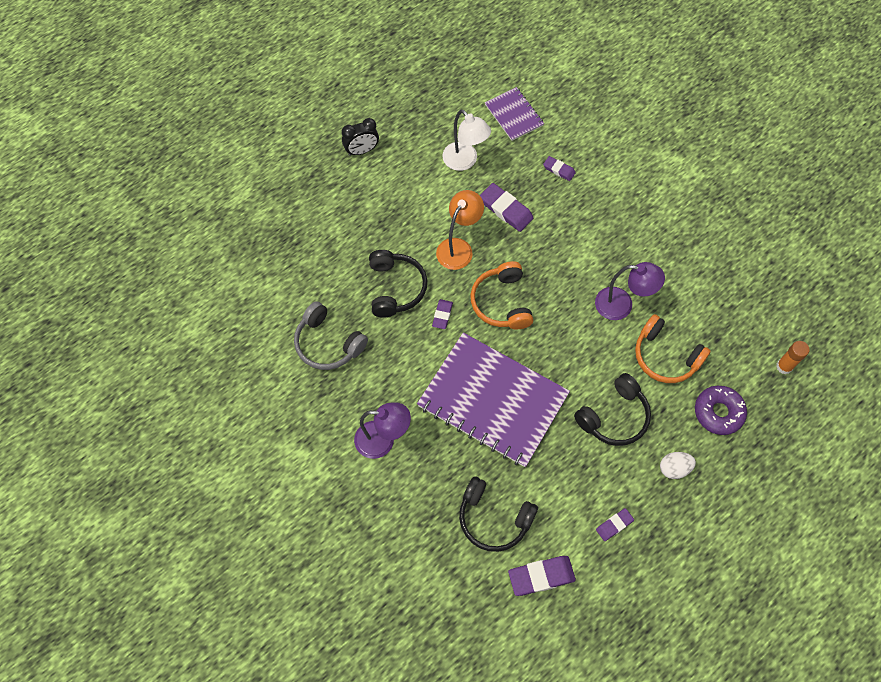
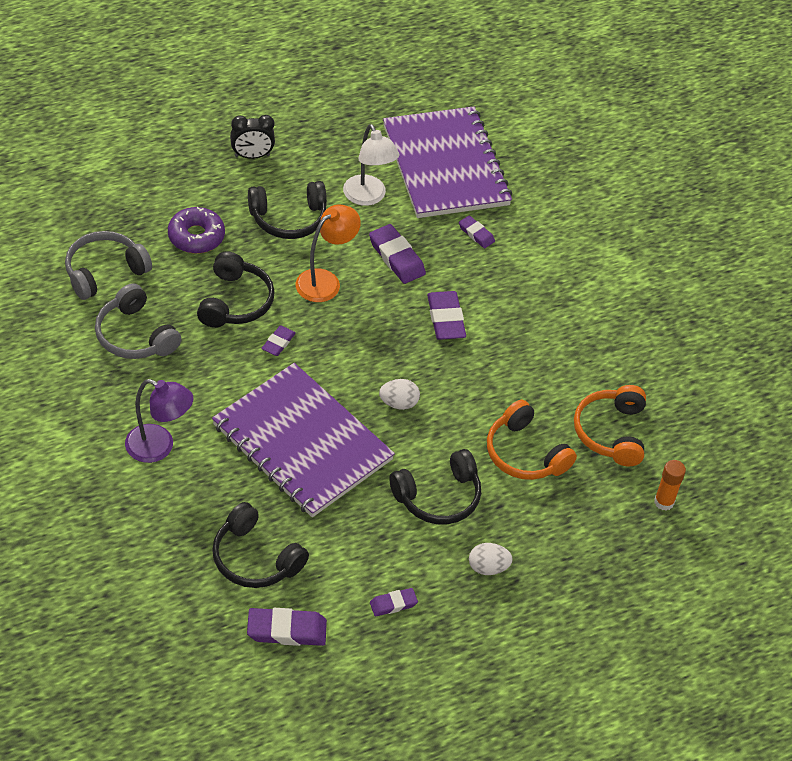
camera: 10 degrees right, 15 degrees down
(283, 292) = (104, 272): none -> grey headphones
(410, 199) = (288, 218): none -> black headphones
(502, 302) = (353, 348): orange headphones -> orange headphones (611, 432)
(514, 115) = (445, 165): purple notebook -> purple notebook, size x2.08
(554, 341) = (398, 403): none -> white egg
(563, 253) = (446, 319): none -> purple eraser
(622, 305) = (494, 389): purple lamp -> none
(718, 412) = (564, 526): purple donut -> purple donut (196, 236)

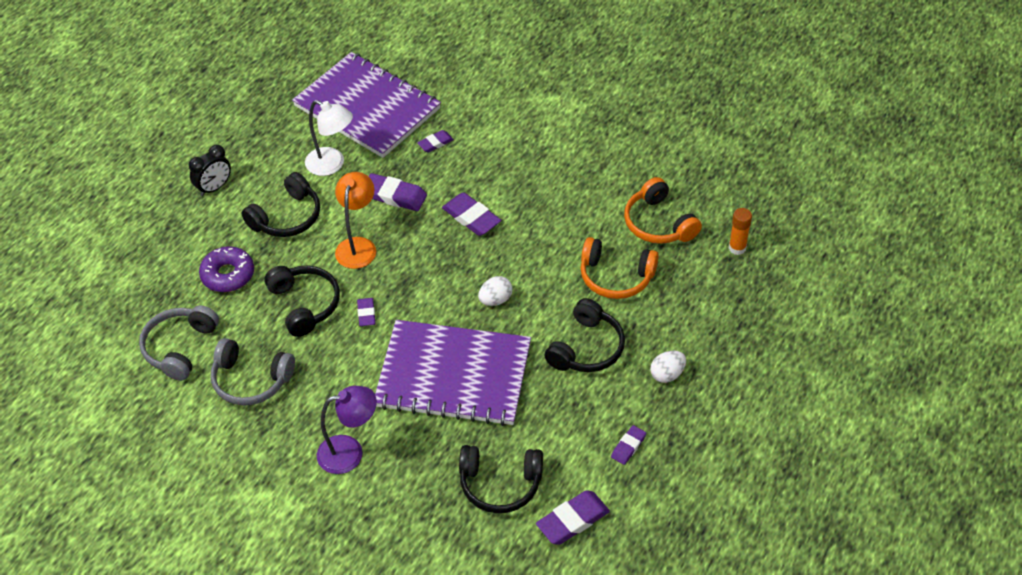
camera: 30 degrees left, 0 degrees up
(476, 234) = (435, 143): purple eraser -> purple eraser turned 45 degrees counterclockwise

